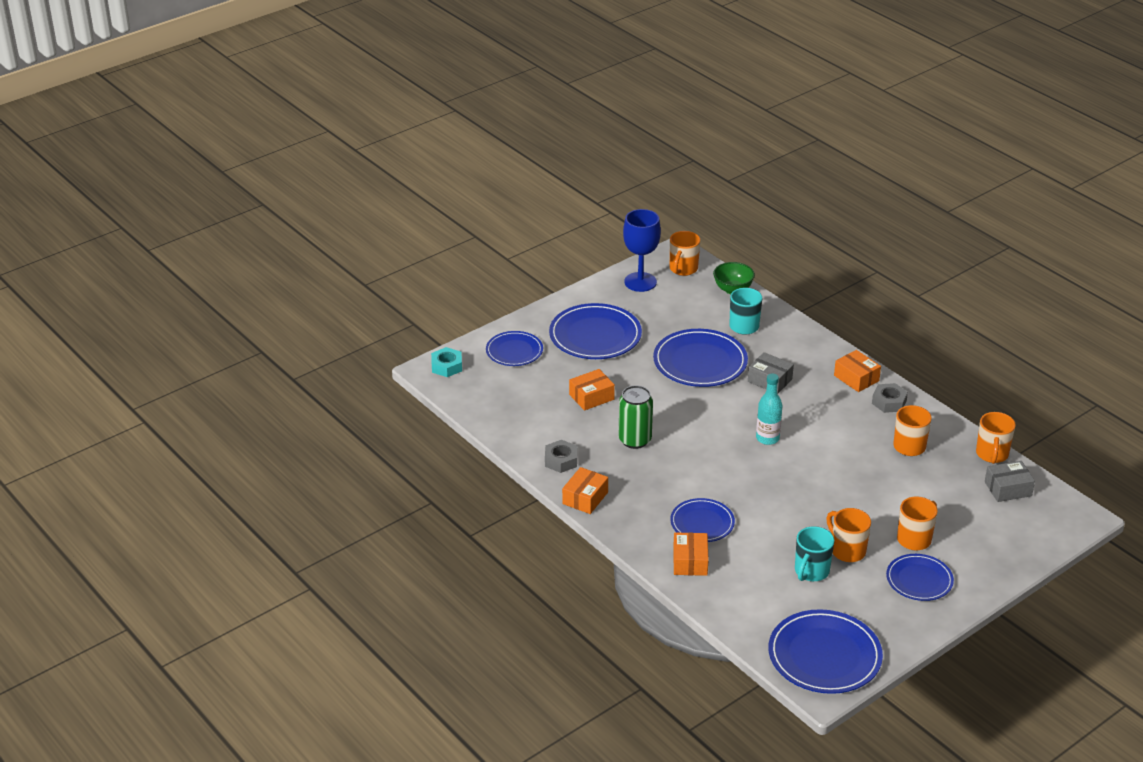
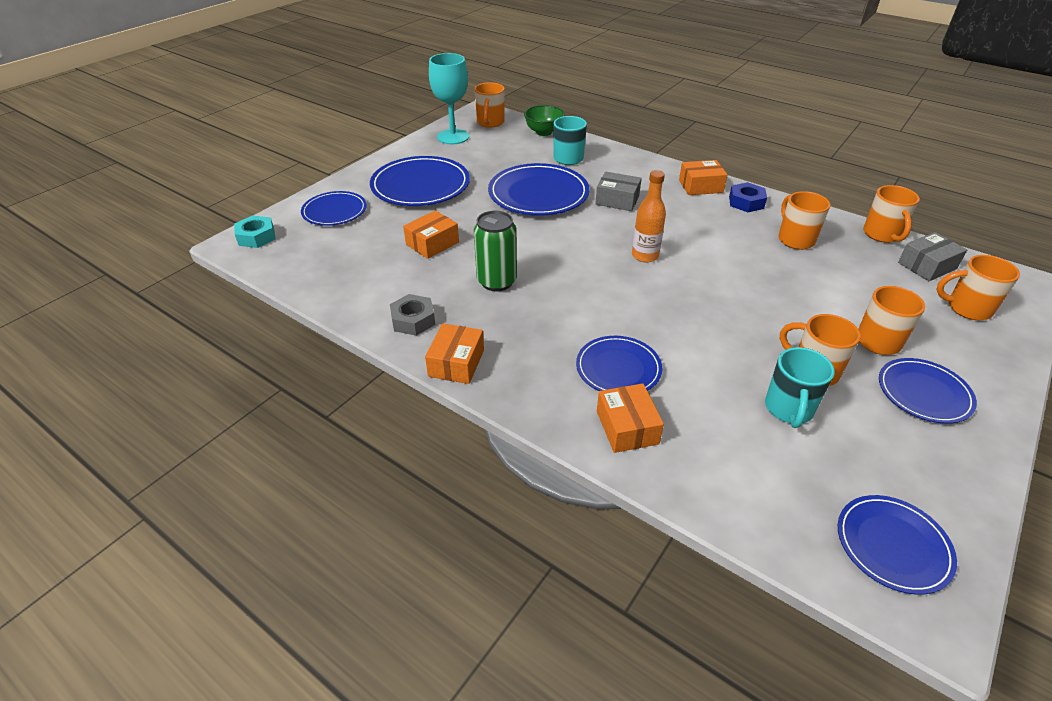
camera: 15 degrees left, 5 degrees up
(640, 282) = (453, 137): blue goblet -> turquoise goblet
(767, 438) = (645, 256): turquoise bottle -> orange bottle
(824, 655) = (893, 545): blue plate -> blue plate, size x0.61
(856, 378) = (700, 186): orange box -> orange box turned 45 degrees counterclockwise
(889, 402) = (746, 202): grey nut -> blue nut
(1009, 528) = (967, 308): none -> orange mug

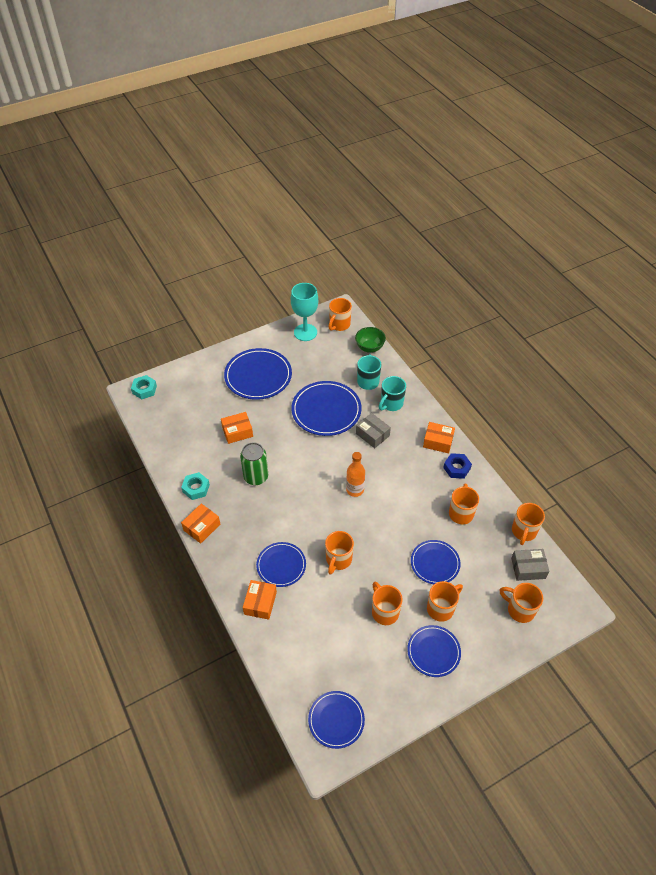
camera: 25 degrees right, 10 degrees up
(334, 211) = (196, 382): blue plate -> blue plate (435, 563)
(413, 320) = (196, 488): grey nut -> turquoise nut
(693, 334) = (338, 560): none -> orange mug
(789, 409) = (350, 629): turquoise mug -> turquoise mug (391, 404)

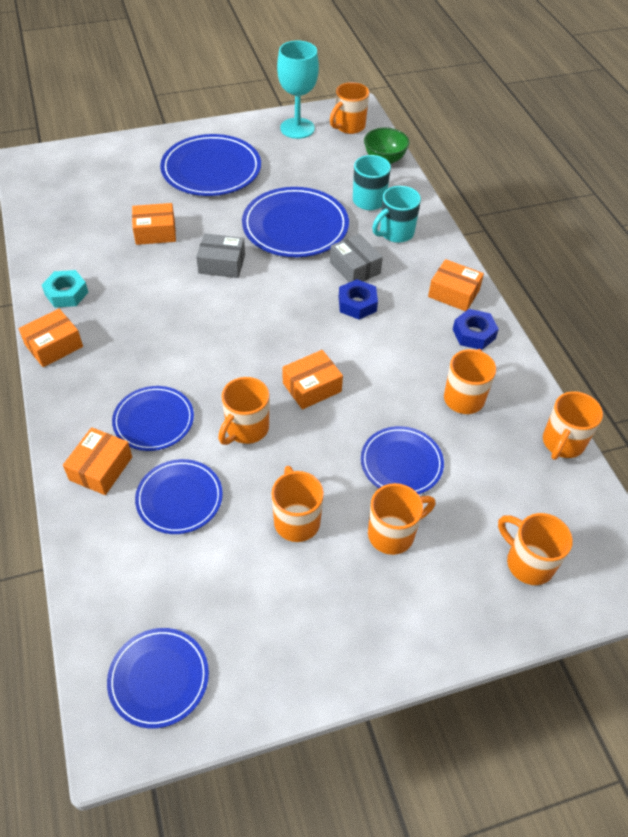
camera: 10 degrees right, 0 degrees up
(144, 389) = (45, 161): turquoise nut -> none
(256, 477) = (160, 294): green can -> none
(355, 490) = (304, 336): orange bottle -> none
(369, 524) = (312, 387): none -> orange box
(381, 461) = (357, 304): none -> blue nut
(433, 652) = (360, 600): blue plate -> blue plate (179, 498)
(528, 568) = (557, 500): grey box -> grey box (222, 264)

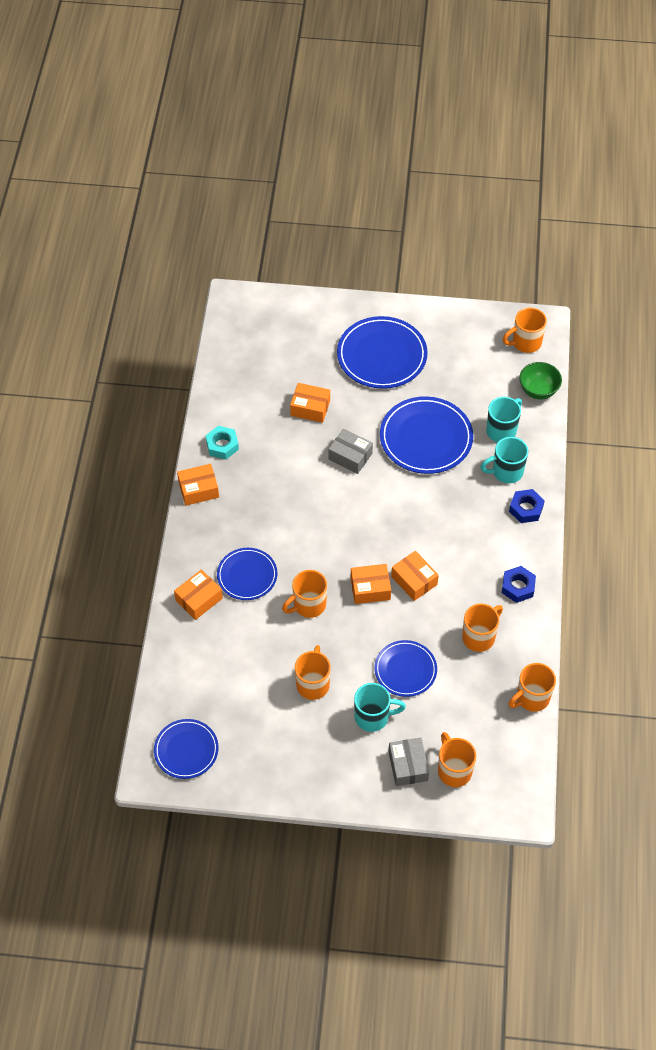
camera: 25 degrees right, 5 degrees up
(179, 498) = (242, 640): blue plate -> none
(297, 128) = (477, 331): turquoise goblet -> none
(355, 268) = (455, 495): grey box -> grey box (408, 766)
(357, 304) = (440, 529): blue nut -> blue nut (526, 509)
(393, 534) = (373, 717): orange mug -> turquoise mug
(453, 293) = (522, 545): orange box -> orange box (414, 580)

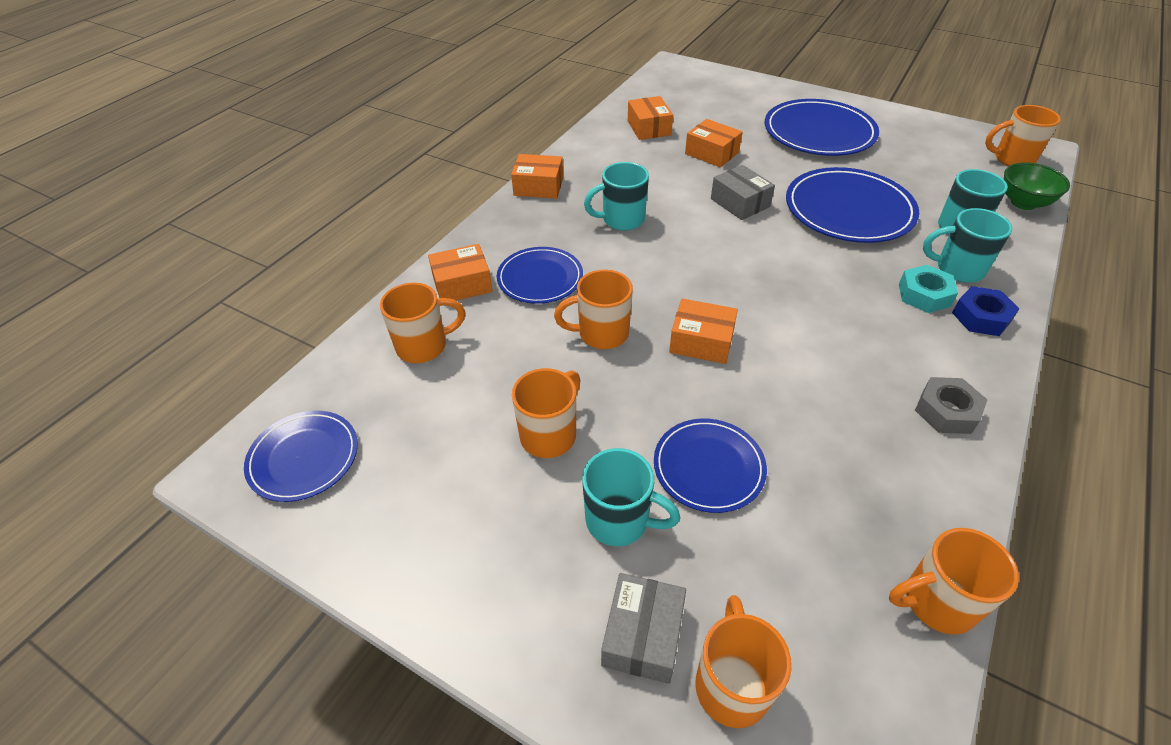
camera: 25 degrees right, 10 degrees down
(222, 445) = (591, 159): turquoise nut -> turquoise nut (924, 295)
(275, 503) = (621, 220): none -> turquoise mug
(414, 580) = (773, 352): orange box -> orange box (649, 128)
(479, 637) = (858, 461): orange mug -> orange mug (424, 346)
(518, 587) = (946, 411): blue nut -> grey nut

